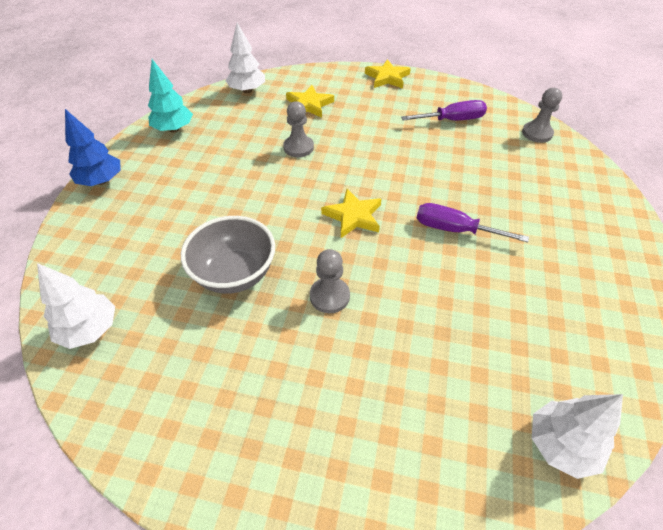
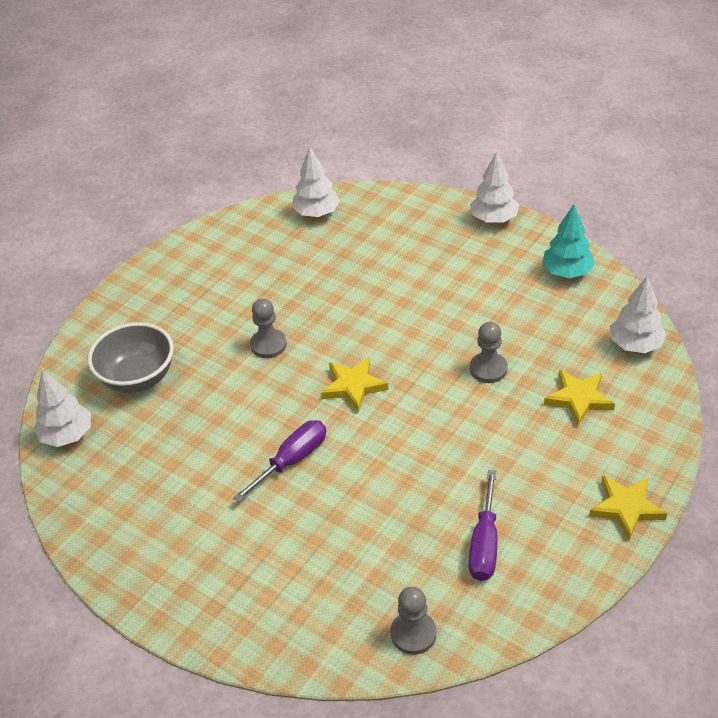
camera: 115 degrees right, 5 degrees down
(101, 181) = (494, 219): blue tree -> white tree
(234, 274) = (326, 292): grey bowl -> grey bowl (138, 378)

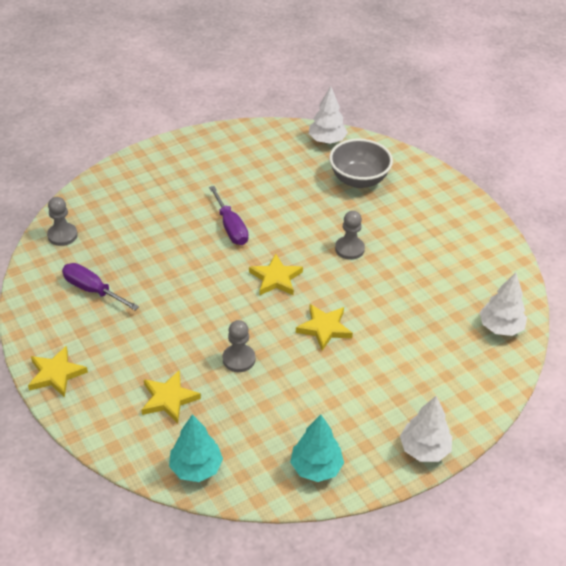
camera: 110 degrees right, 0 degrees up
(400, 323) = (324, 328): none -> yellow star
(635, 345) = (196, 468): white tree -> turquoise tree

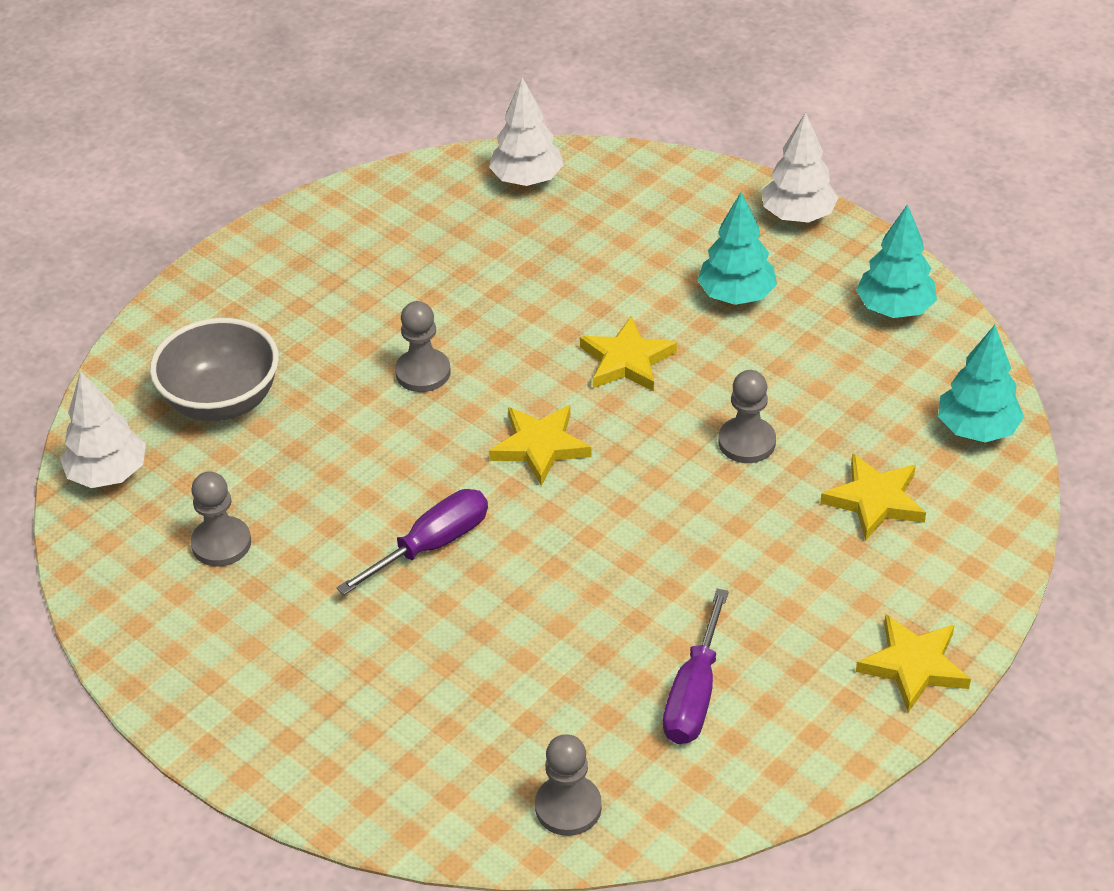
camera: 105 degrees left, 0 degrees up
(267, 166) = (221, 543): none -> grey pawn
(359, 393) = (736, 296): none -> turquoise tree

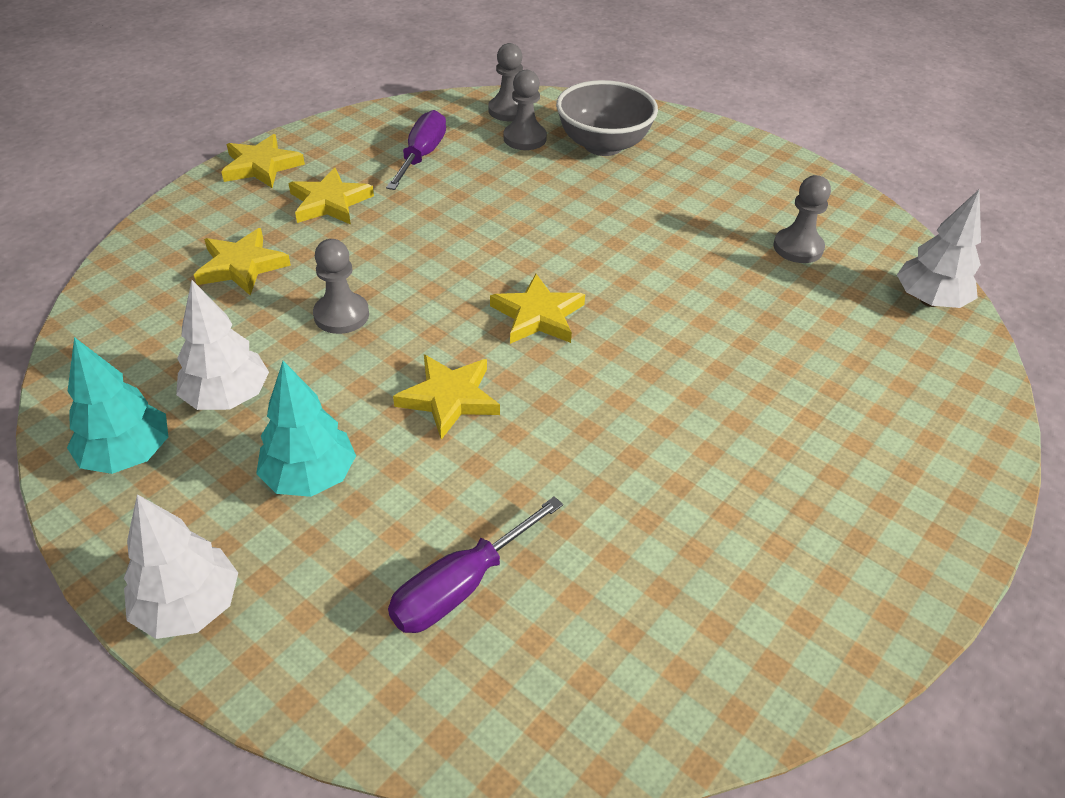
camera: 175 degrees right, 0 degrees up
(222, 401) = (861, 364): grey bowl -> grey bowl (603, 145)
(423, 372) = (666, 389): grey pawn -> grey pawn (525, 138)
(432, 545) = (623, 243): purple screwdriver -> purple screwdriver (460, 586)
(527, 179) = (579, 690): white tree -> white tree (227, 397)
(801, 601) = (330, 202): none -> yellow star
(977, 429) = (115, 321): turquoise tree -> none

